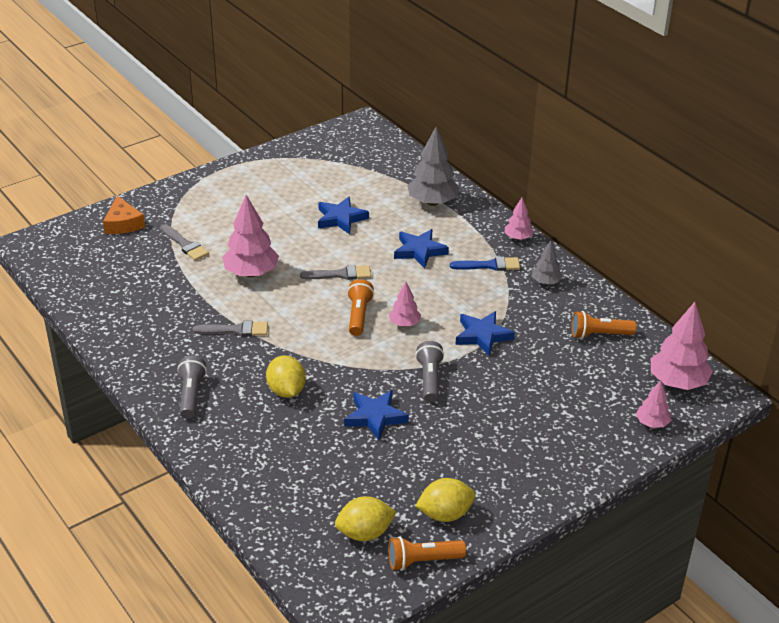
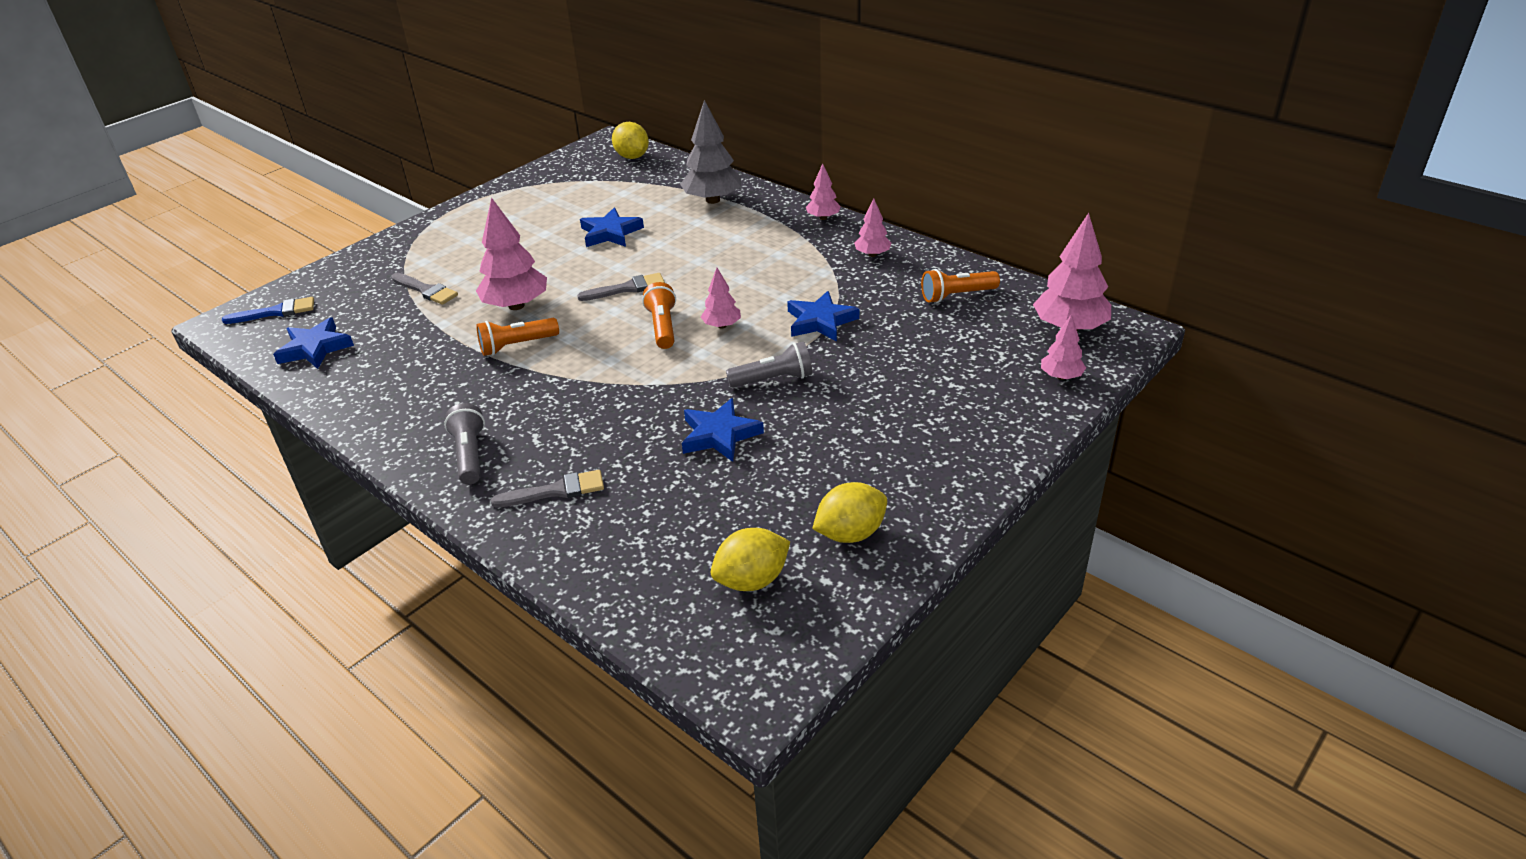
camera: 10 degrees left, 0 degrees up
(123, 223) = (343, 281): orange cheese -> none
(235, 330) = (511, 370): grey brush -> grey brush (556, 491)
(286, 391) = (595, 426): yellow lemon -> yellow lemon (632, 157)
(419, 251) = (714, 249): blue star -> blue star (315, 348)
(423, 561) = (842, 599): orange flashlight -> orange flashlight (517, 346)
(429, 379) = (773, 379): grey flashlight -> grey flashlight turned 90 degrees clockwise
(489, 265) = (801, 249): blue brush -> blue brush (275, 312)
(546, 282) = (872, 254): grey tree -> pink tree

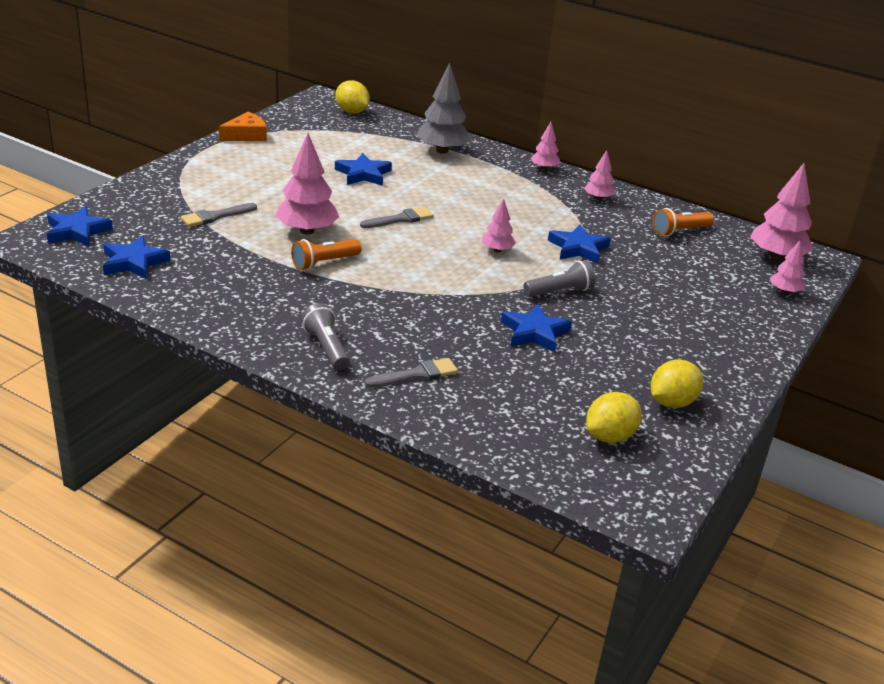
camera: 15 degrees left, 5 degrees down
(275, 312) = (77, 231): blue brush -> blue star
(426, 290) = (215, 216): grey brush -> grey brush turned 120 degrees clockwise
(505, 190) = (246, 135): none -> orange cheese
(663, 327) = (447, 250): orange flashlight -> none

